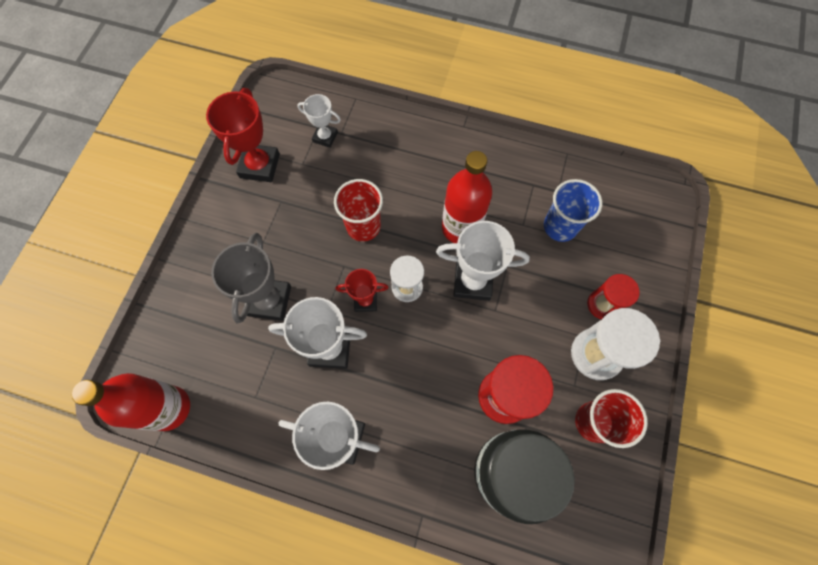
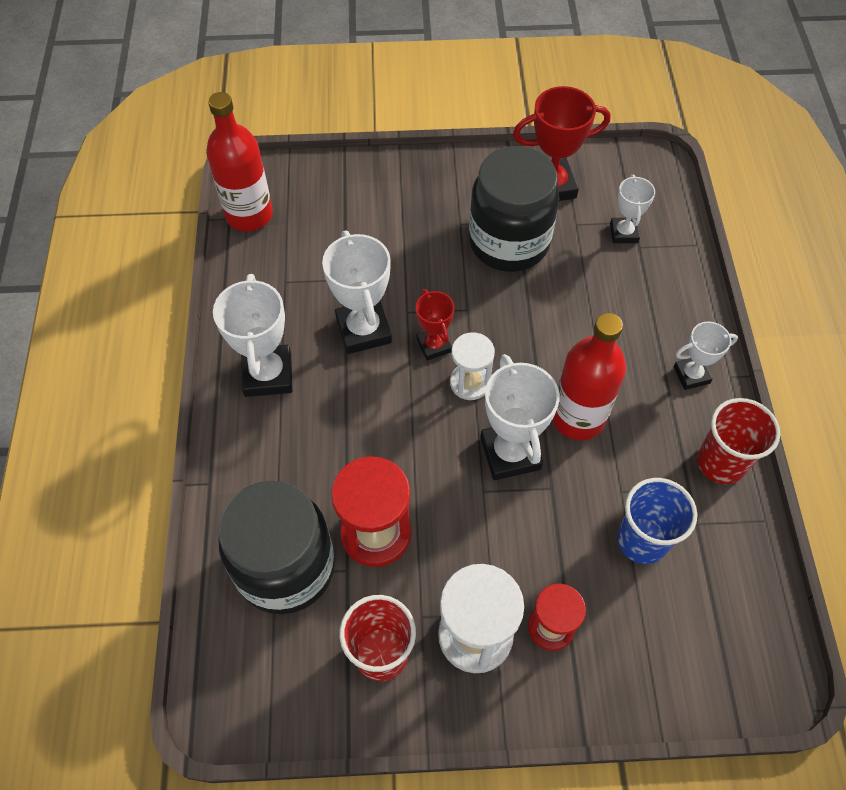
camera: 70 degrees right, 10 degrees down
(269, 301) = (394, 255): grey trophy -> none
(297, 214) = (509, 242): none -> black jar
(363, 226) = (526, 312): red cup -> red cup (721, 463)
(454, 147) = (691, 375): none -> white trophy

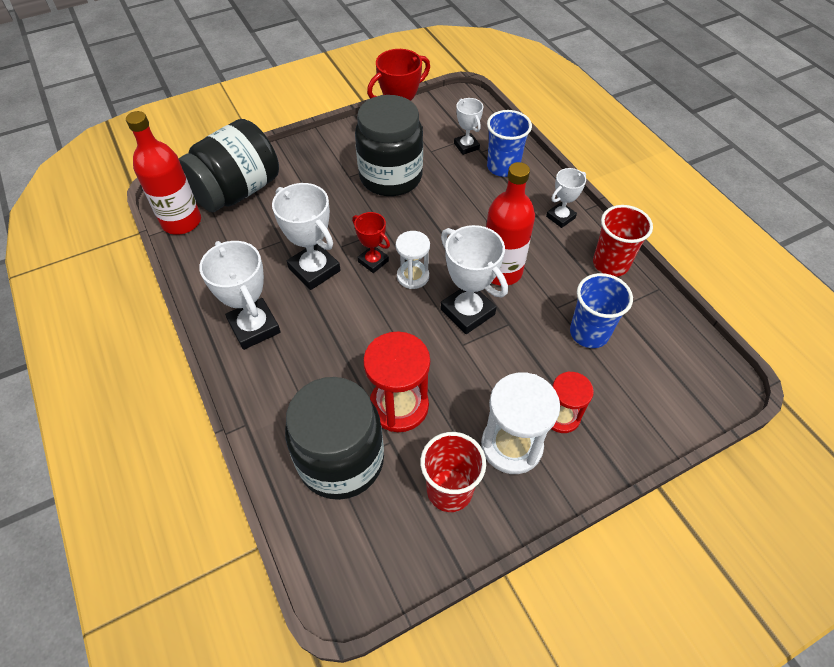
camera: 25 degrees left, 5 degrees down
(325, 197) = (237, 191): none -> black jar
(655, 279) = (503, 167): none -> blue cup

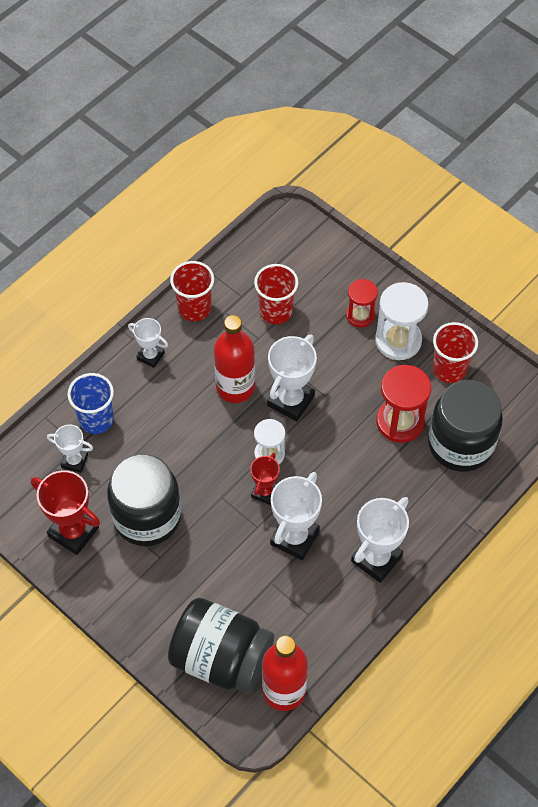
camera: 110 degrees left, 5 degrees up
(466, 146) = (74, 461): white trophy -> white trophy turned 60 degrees clockwise
(589, 333) = (276, 311): blue cup -> red cup

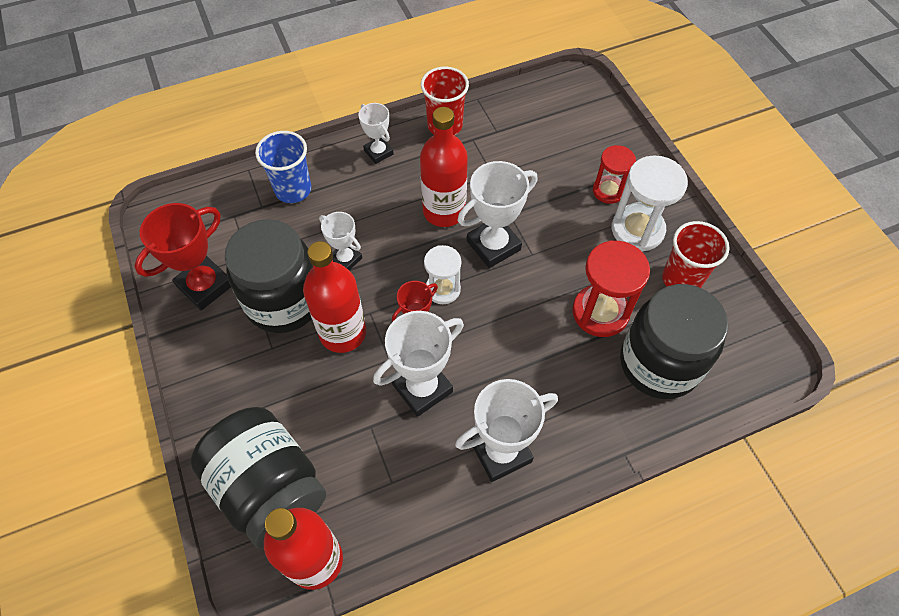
camera: 25 degrees right, 0 degrees up
(73, 532) = (205, 286): red trophy -> red trophy turned 75 degrees clockwise
(74, 461) = (249, 219): white trophy -> white trophy (345, 259)
(209, 522) = (343, 333): none -> red bottle
(276, 311) = (523, 156): red cup -> none

